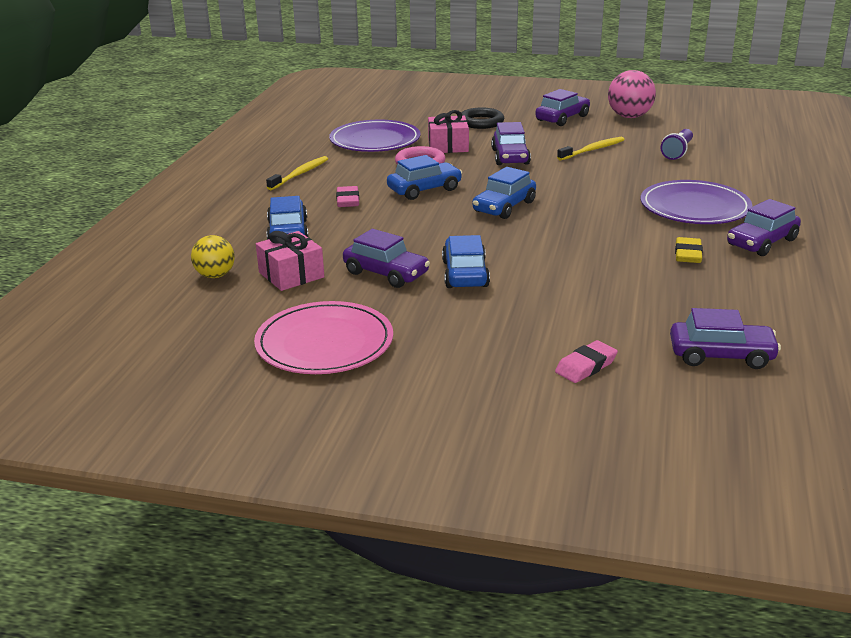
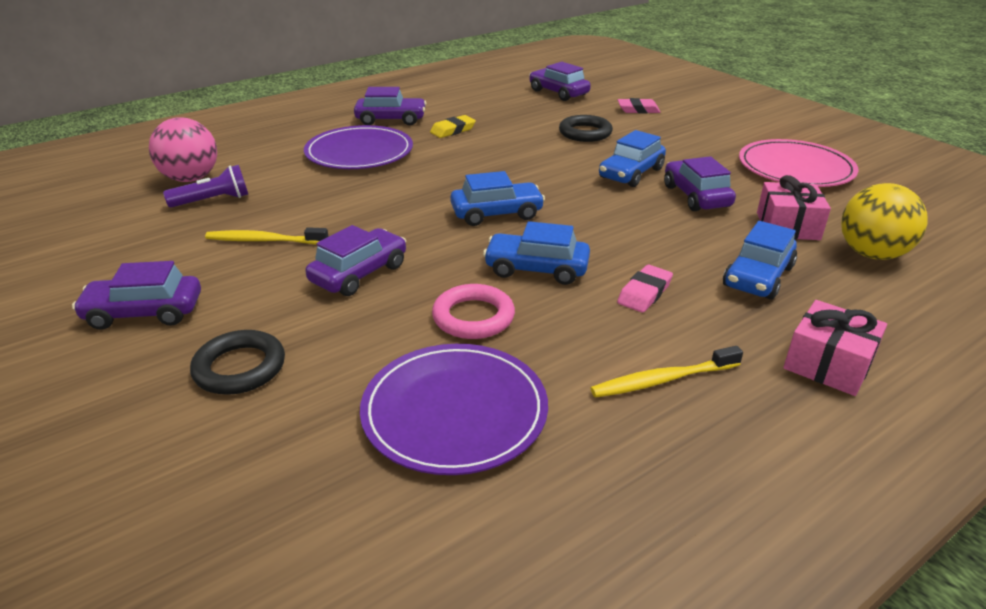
camera: 140 degrees left, 5 degrees up
(215, 275) = (871, 254): yellow ball -> yellow ball, size x1.53
(448, 146) = (384, 334): pink gift -> pink gift (828, 364)
(577, 303) = (585, 133): none -> black ring
(629, 116) = (86, 271): pink ball -> pink ball (191, 179)

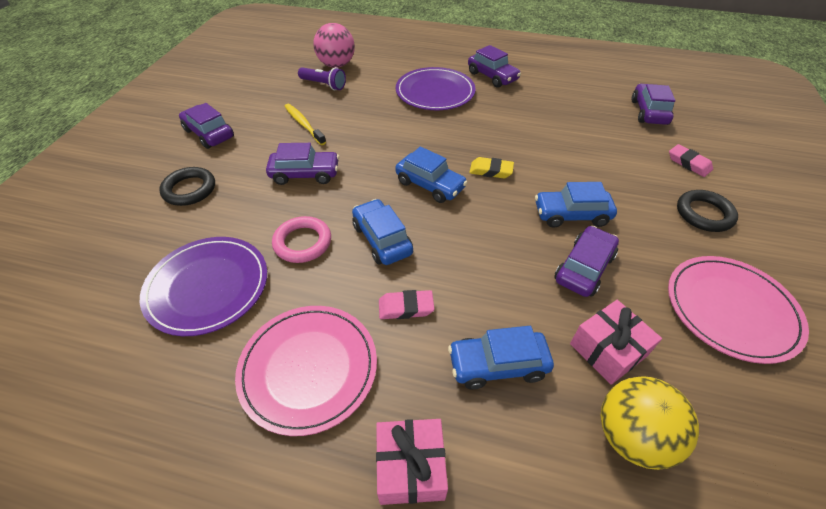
camera: 50 degrees right, 15 degrees up
(453, 130) = (514, 105): yellow eraser -> yellow eraser (491, 171)
(585, 133) = (602, 159): black ring -> black ring (704, 214)
(662, 380) = (308, 368): yellow toothbrush -> pink plate

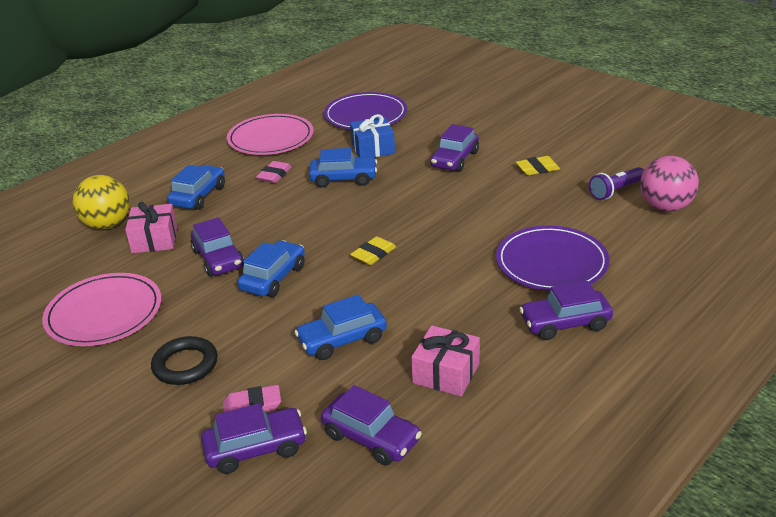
camera: 120 degrees right, 15 degrees down
(189, 189) = (475, 113): black ring -> none
(209, 134) = (554, 124): purple car -> purple car (256, 448)
(302, 242) = (373, 149): pink ring -> blue gift
(304, 124) = (537, 169): yellow toothbrush -> yellow eraser
(410, 467) = (184, 156): pink gift -> pink gift (446, 373)
(430, 185) = (385, 215): blue car -> blue car (342, 340)

